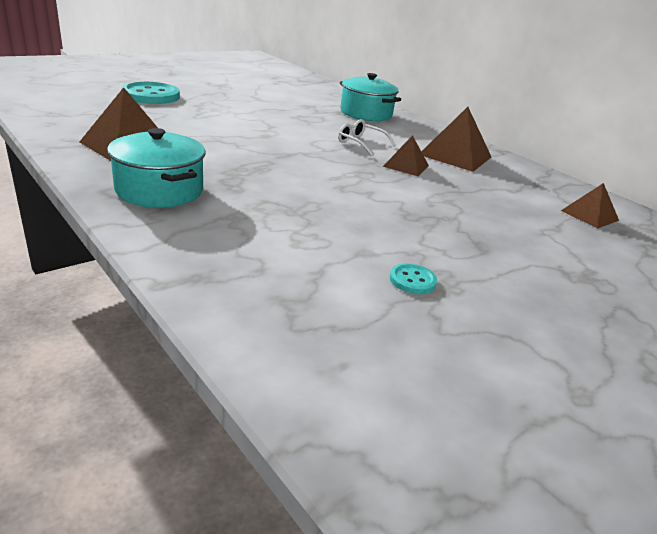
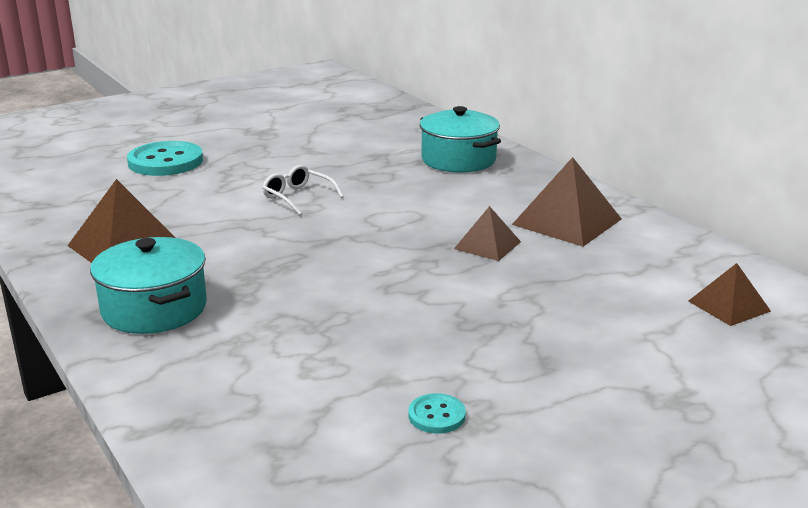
camera: 10 degrees right, 5 degrees down
(361, 143) = (434, 213): white glasses -> white glasses (298, 197)

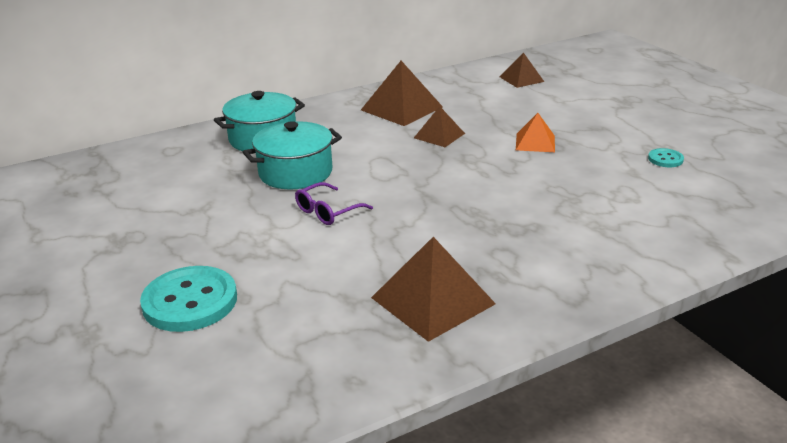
camera: 85 degrees left, 5 degrees up
(154, 309) = (558, 269): turquoise pot -> turquoise pot (295, 173)
(298, 197) = (327, 211): white glasses -> purple glasses
(479, 308) = (535, 142): none -> orange pyramid

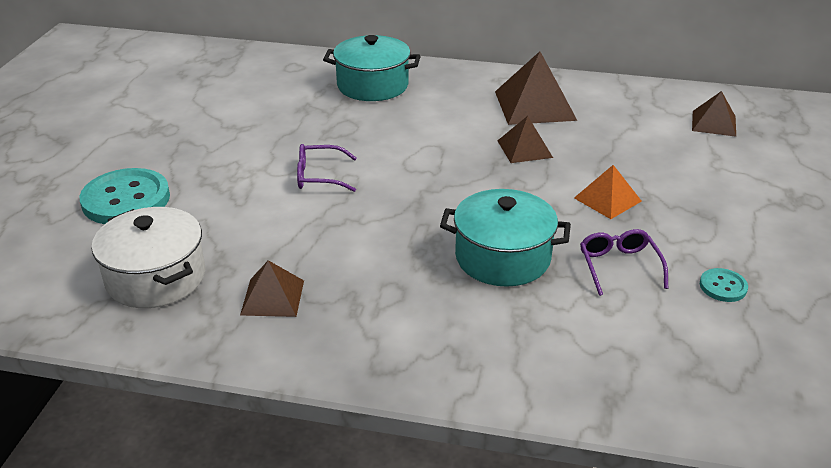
camera: 40 degrees right, 5 degrees up
(295, 173) = (349, 129): turquoise pot -> turquoise pot (502, 257)
(320, 338) = (156, 278): none -> white pot
(433, 300) = (272, 297): brown pyramid -> brown pyramid, size x0.59
(601, 174) = (619, 266): none -> purple glasses

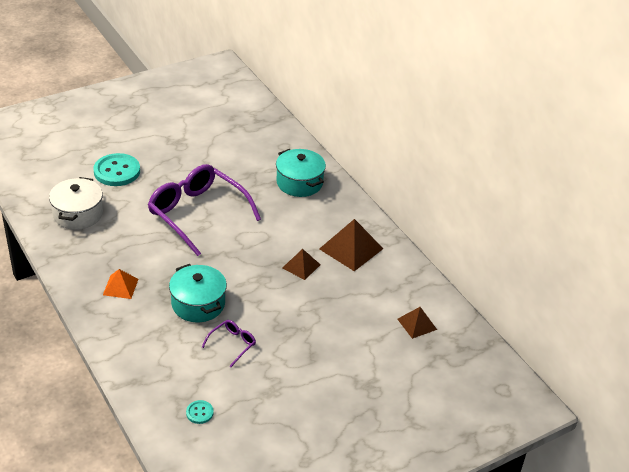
camera: 45 degrees right, 5 degrees up
(272, 297) = (99, 252): brown pyramid -> none
(319, 176) = (197, 214): purple glasses -> purple glasses, size x2.34
(607, 199) = (286, 316): orange pyramid -> orange pyramid (120, 287)
(723, 286) = (253, 386): turquoise button -> turquoise button (199, 413)

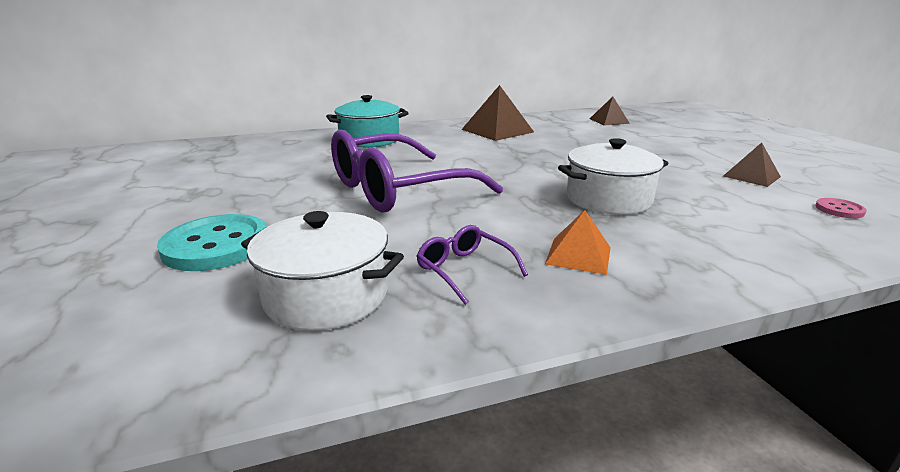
camera: 75 degrees left, 15 degrees down
(198, 304) = (608, 199): turquoise pot -> white pot
(199, 413) = (839, 210): turquoise button -> pink button
(232, 344) = (683, 185): purple glasses -> purple glasses (464, 270)
(301, 266) = (525, 148): brown pyramid -> brown pyramid (751, 176)

